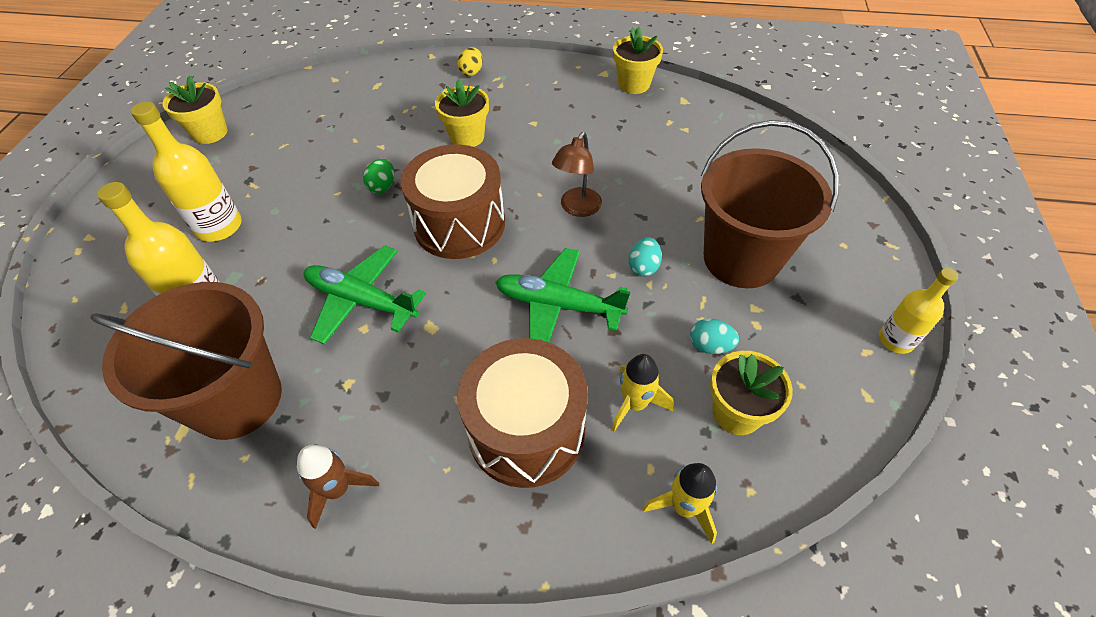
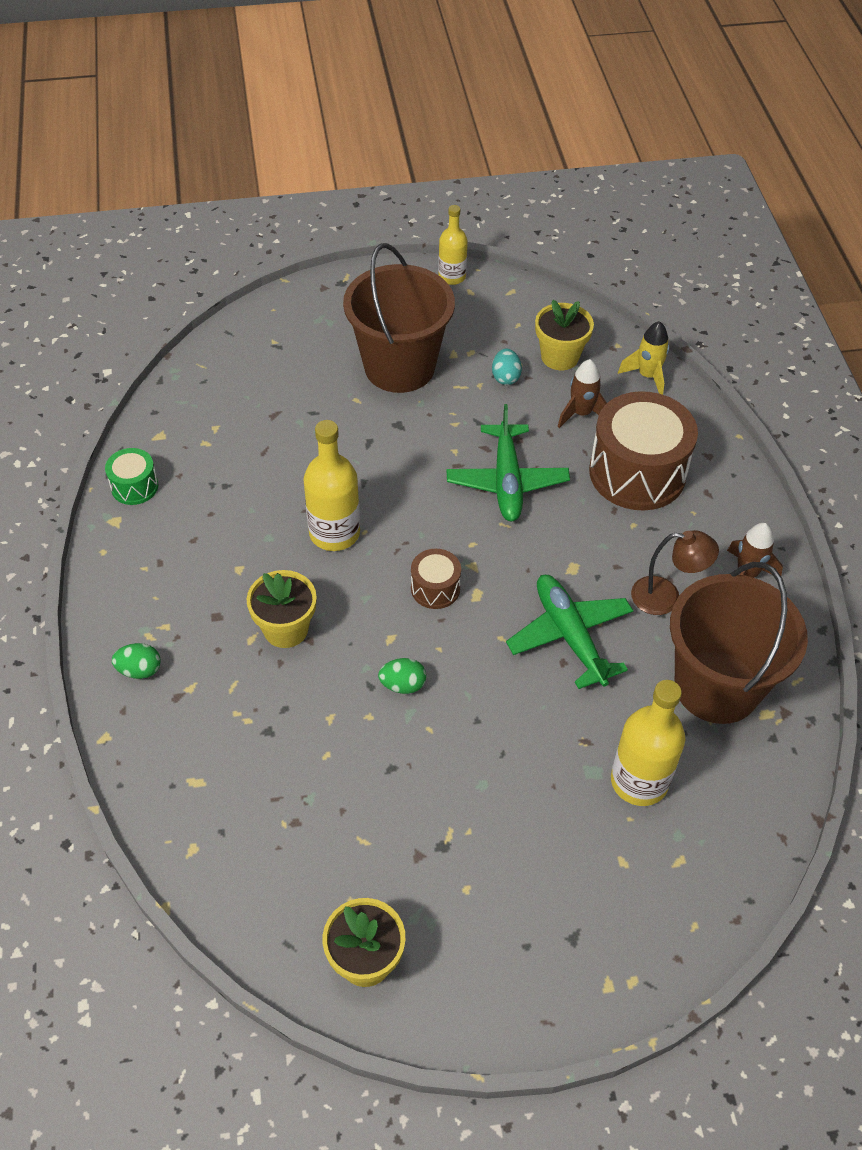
camera: 110 degrees left, 0 degrees up
(219, 227) = (530, 832): yellow bottle -> yellow bottle (334, 533)
(361, 301) = (569, 635): green plane -> green plane turned 150 degrees clockwise
(459, 224) = (435, 588): brown drum -> brown drum, size x0.48
(471, 72) = (139, 670): yellow egg -> green egg
(577, 208) = (375, 494): brown lamp -> brown lamp (666, 597)
(634, 84) = (134, 486): yellow flower pot -> green drum
(635, 404) = (581, 413): yellow rocket -> brown rocket
(643, 267) = (436, 430): turquoise egg -> none

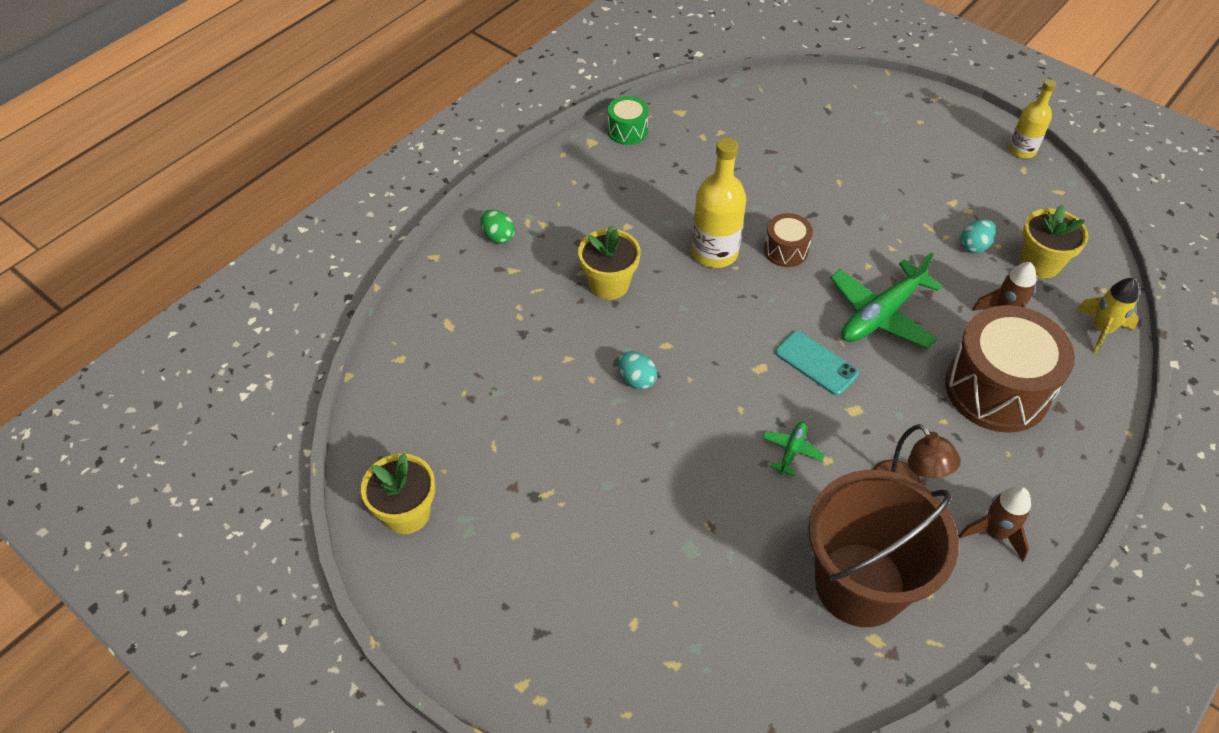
camera: 50 degrees right, 0 degrees up
(399, 367) = (899, 182): brown bucket -> none
(403, 685) = (637, 379): green egg -> turquoise egg
(435, 588) = (736, 340): brown drum -> brown drum (785, 250)
(508, 556) = (816, 363): none -> turquoise phone
(569, 635) = (792, 450): green plane -> green plane, size x0.47
(639, 781) = (714, 587): yellow bottle -> none

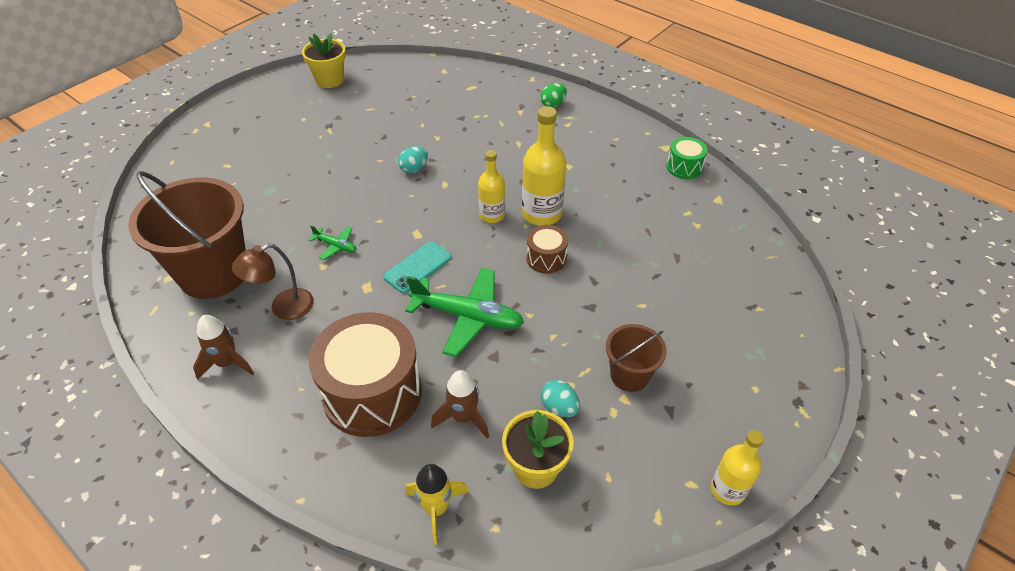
camera: 90 degrees right, 5 degrees down
(609, 284) = (506, 156): yellow flower pot -> none
(721, 297) = (492, 215): none -> yellow bottle
(881, 315) = (468, 317): green plane -> green plane turned 150 degrees clockwise
(926, 197) = (629, 375): none -> brown bucket

